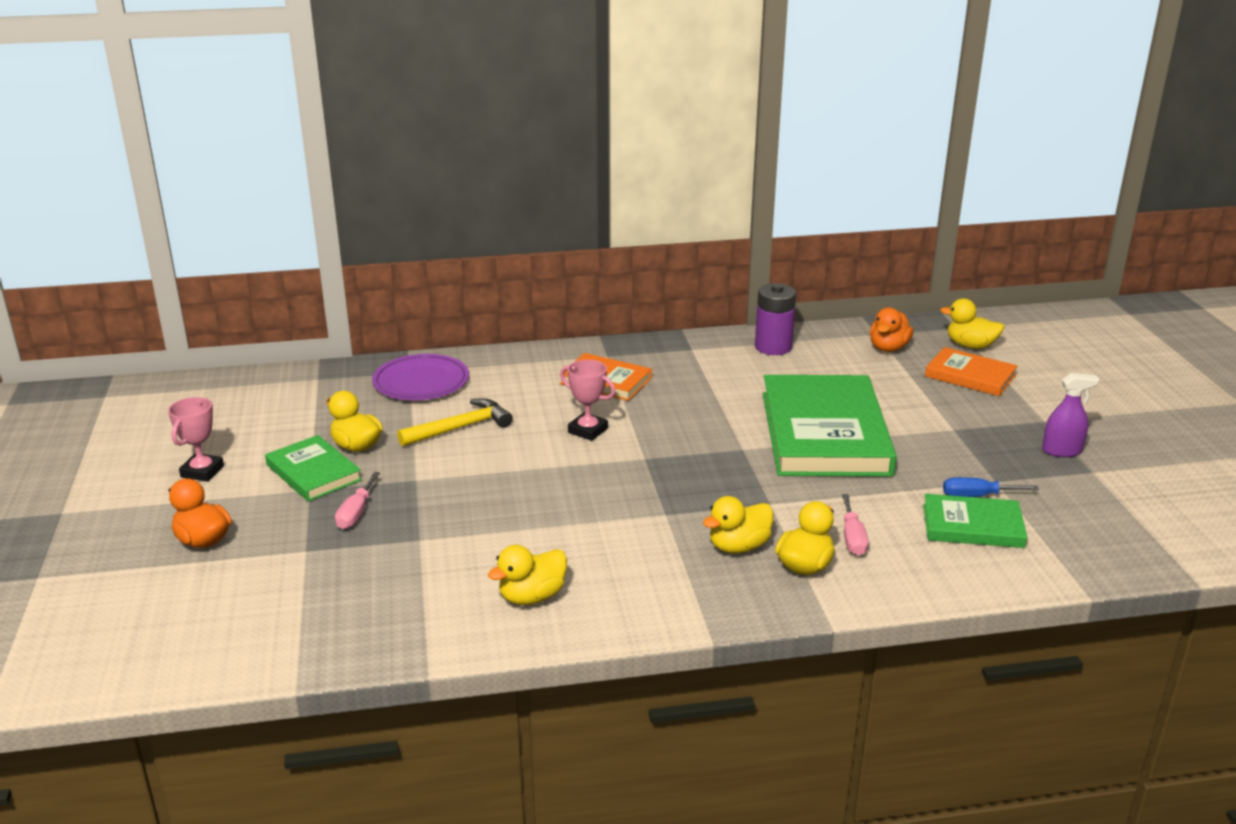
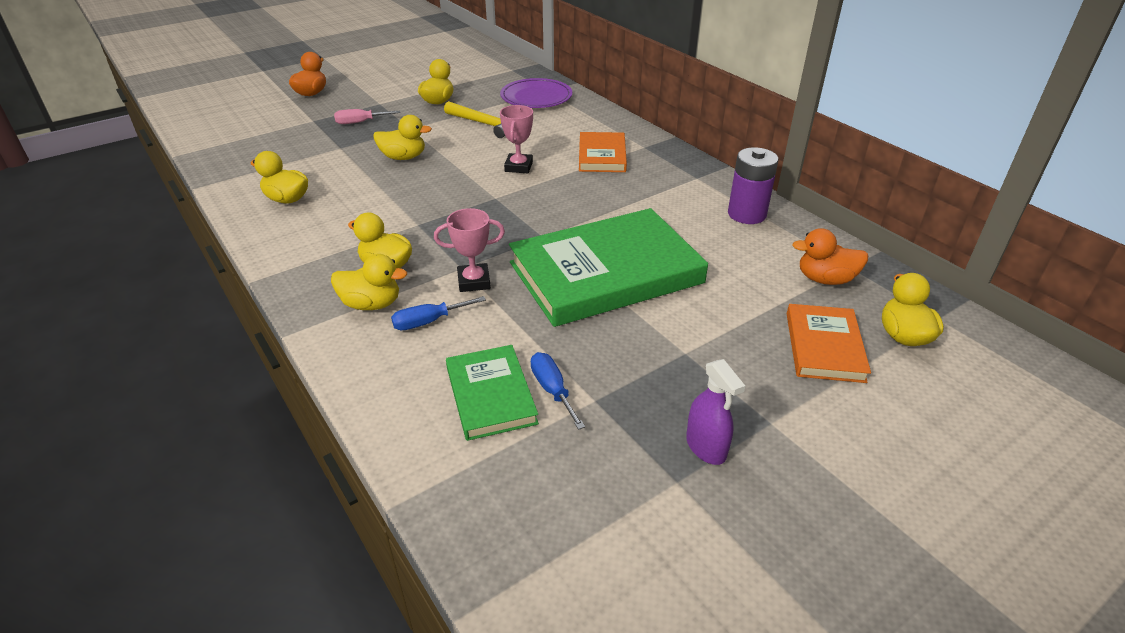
camera: 65 degrees right, 10 degrees up
(202, 471) = (382, 73): pink trophy -> pink trophy (474, 281)
(313, 472) = (399, 99): green book -> none
(495, 497) = (403, 157): none -> yellow duck
(852, 538) = (428, 322): pink screwdriver -> blue screwdriver

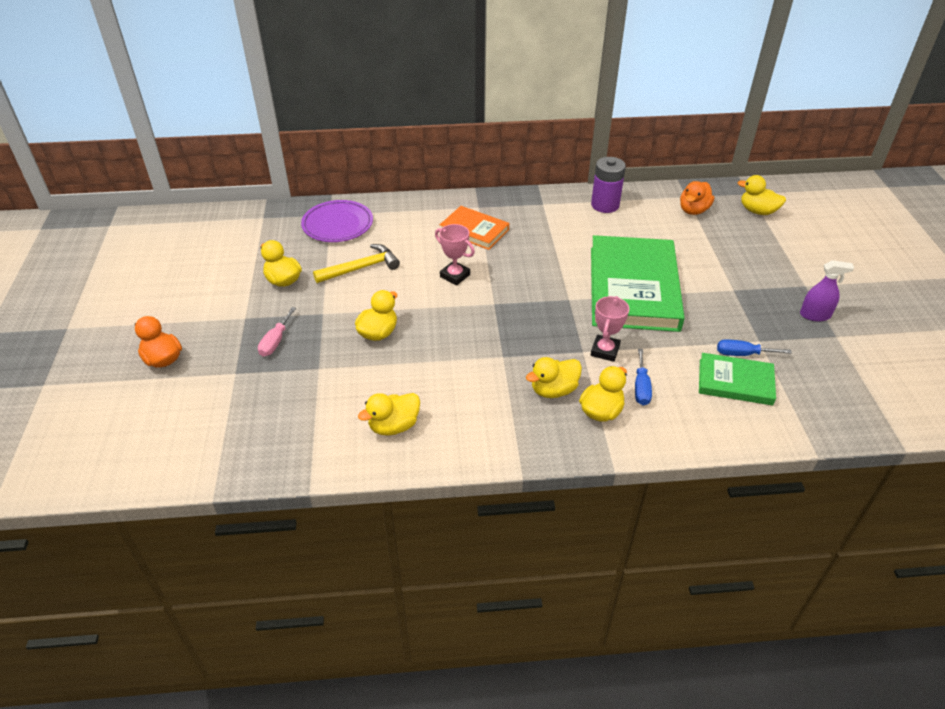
camera: 60 degrees left, 5 degrees up
(824, 346) = (753, 240): orange book -> none

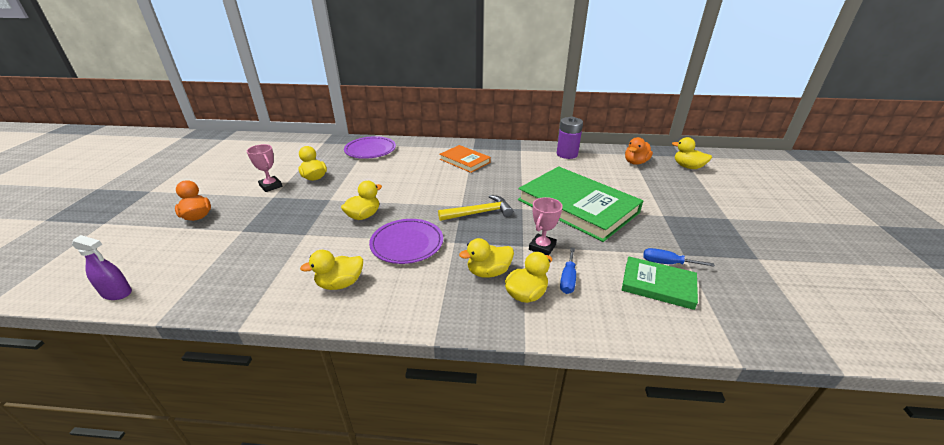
camera: 10 degrees right, 10 degrees down
(275, 341) = (284, 213): pink screwdriver -> none
(361, 268) = (373, 175): yellow hammer -> yellow hammer (479, 213)
(448, 365) = (407, 244): none -> purple plate
(455, 276) = (439, 186): pink trophy -> pink trophy (271, 186)
(633, 288) = (577, 206): green book -> green book turned 60 degrees counterclockwise
(815, 315) = (737, 240): purple spray bottle -> purple spray bottle (117, 293)

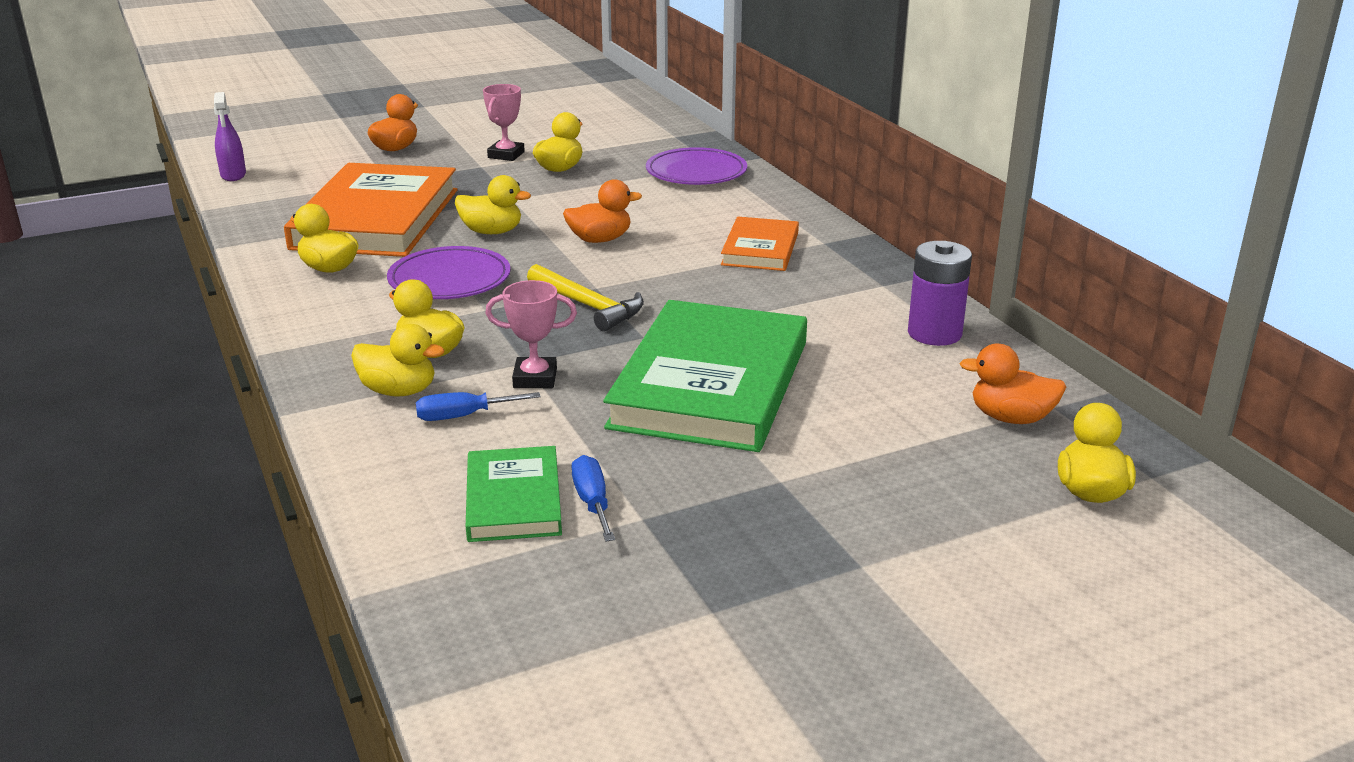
camera: 60 degrees right, 5 degrees down
(291, 248) = (376, 219): none -> orange book
(411, 190) = (600, 240): none -> orange duck

